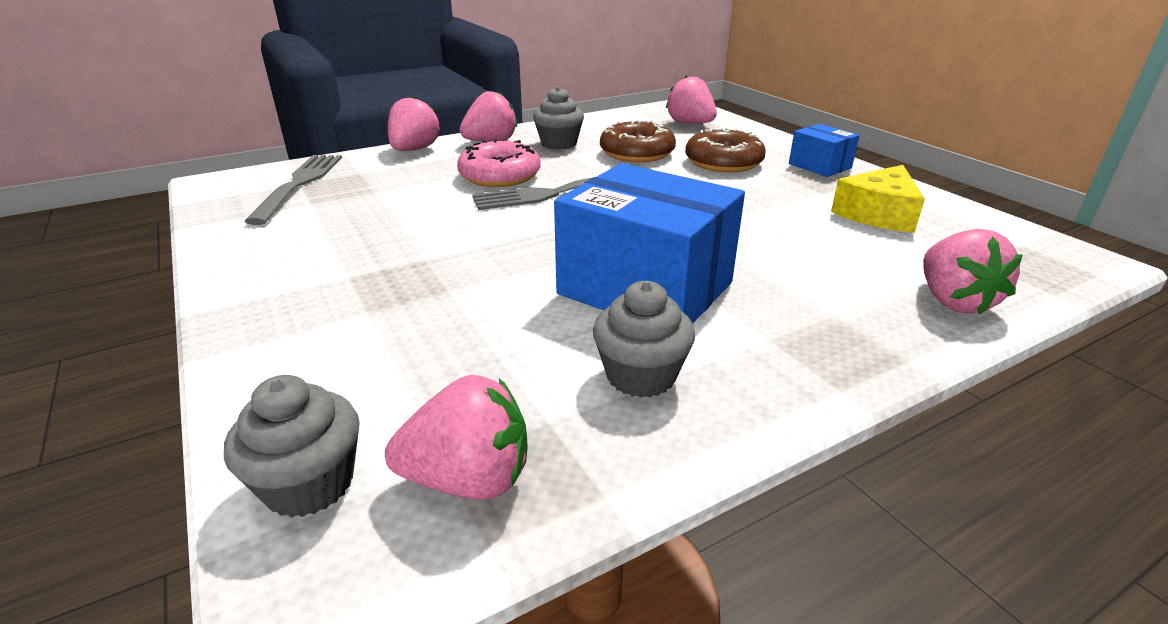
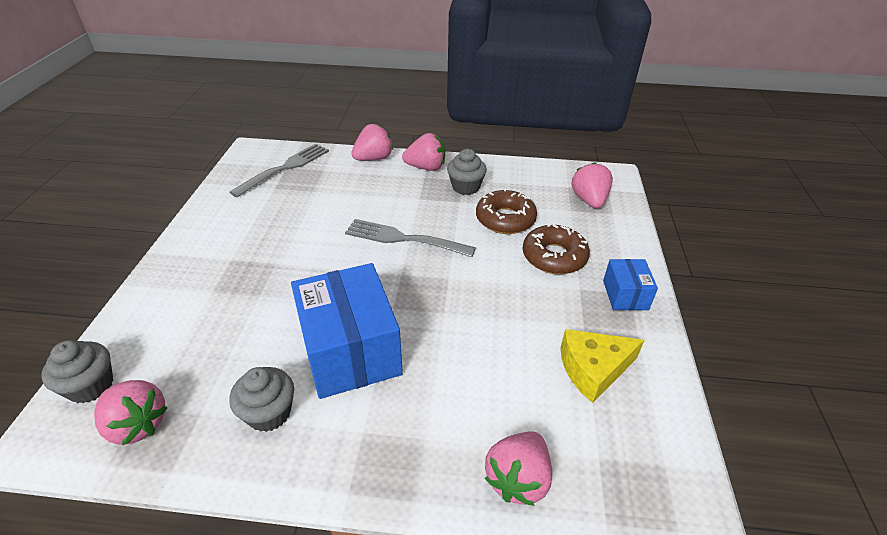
camera: 35 degrees right, 10 degrees up
(500, 176) = (392, 206): pink donut -> none

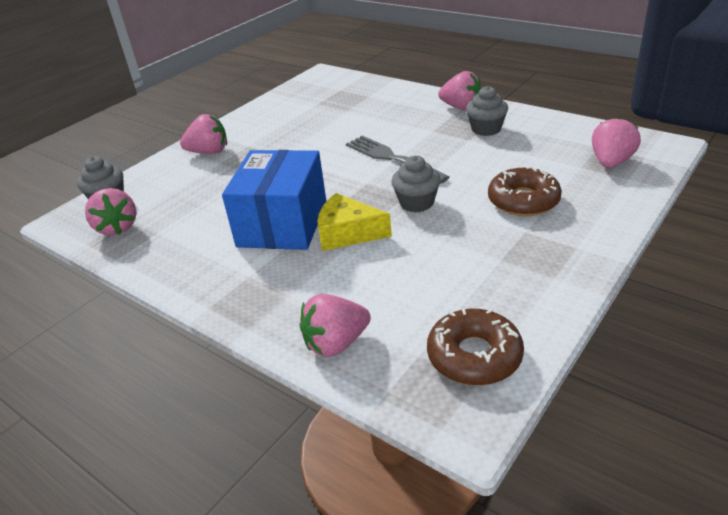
camera: 35 degrees right, 5 degrees down
(269, 413) = (197, 245): grey cupcake -> grey cupcake (416, 203)
(284, 168) = (337, 90): grey fork -> none
(373, 158) = (418, 94): pink strawberry -> pink strawberry (209, 152)
(505, 219) = (501, 161): brown donut -> brown donut (474, 356)
(593, 369) = (476, 294): yellow cheese -> yellow cheese (347, 233)
(625, 295) = (570, 248): blue box -> none

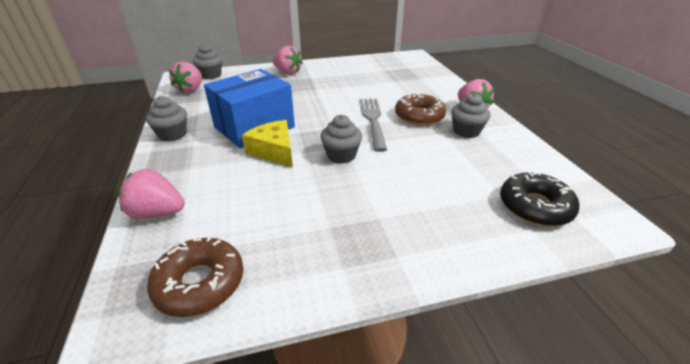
camera: 35 degrees right, 0 degrees up
(200, 280) = (172, 134): none -> grey cupcake
(523, 201) = (413, 195): brown donut -> brown donut (419, 116)
(611, 162) = (535, 206): pink strawberry -> black donut

